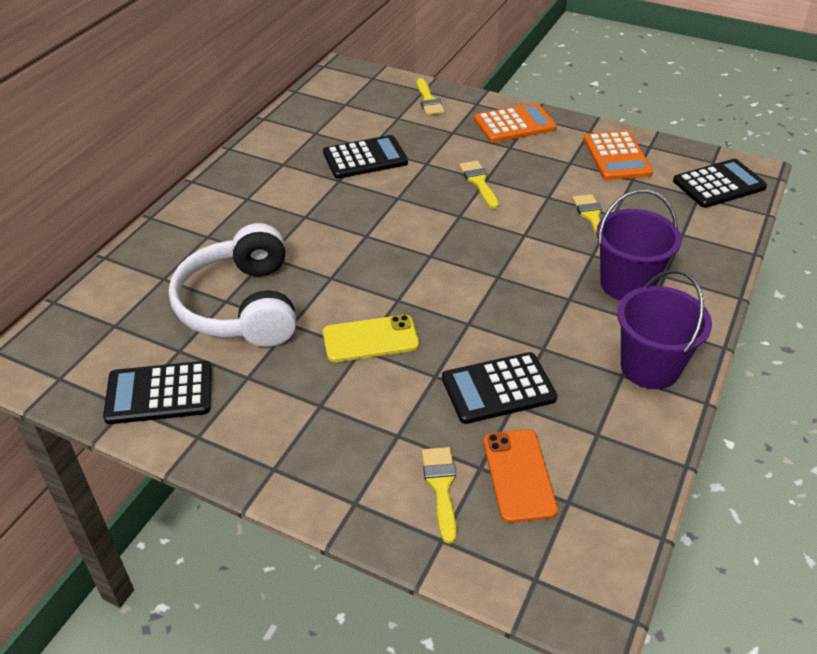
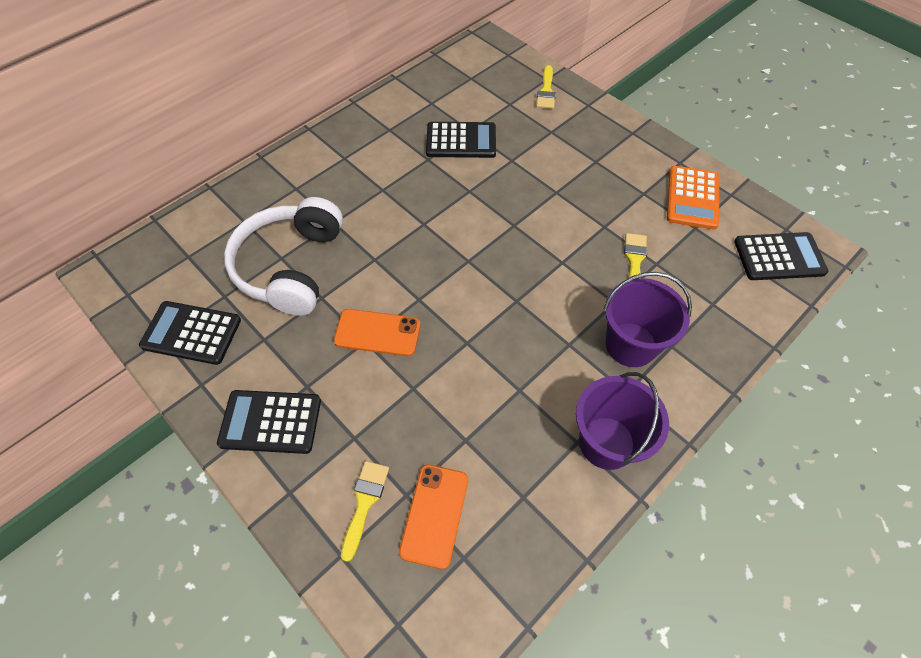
camera: 20 degrees right, 15 degrees up
(370, 339) = (377, 333): yellow phone -> orange phone
(479, 182) = (548, 193): yellow brush -> none
(498, 388) = (460, 419): black calculator -> black calculator (270, 422)
(514, 124) = (612, 137): orange calculator -> none

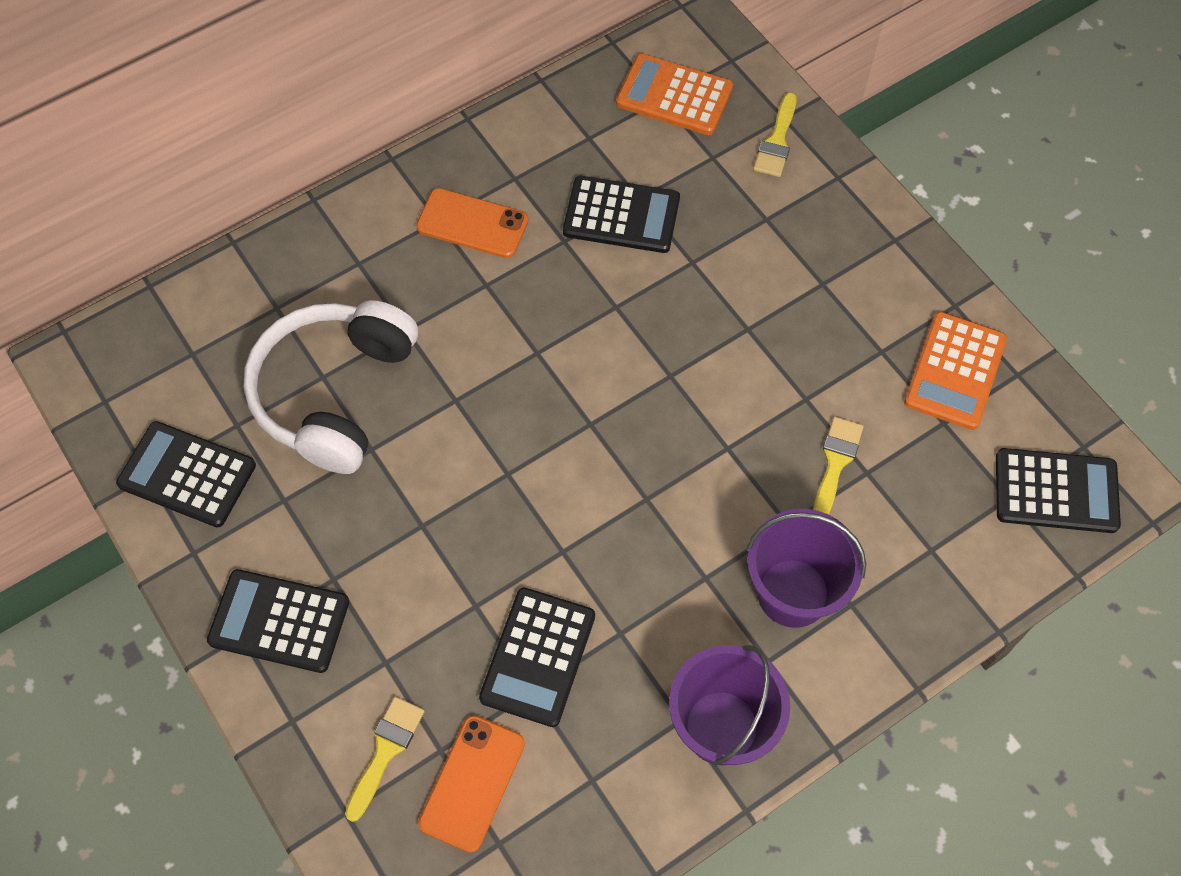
camera: 10 degrees right, 5 degrees up
(377, 333) = (441, 516): orange phone -> orange phone (472, 224)
(464, 416) = (538, 657): none -> black calculator
(478, 75) = (674, 95): none -> orange calculator

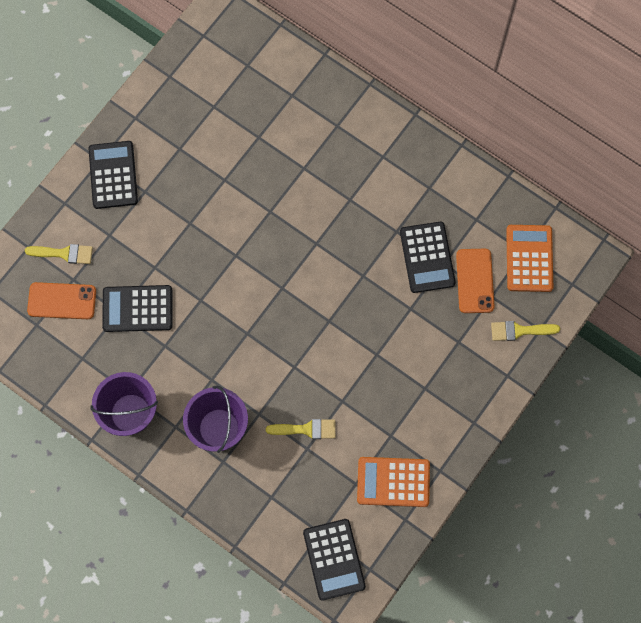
camera: 70 degrees right, 10 degrees up
(187, 474) = (176, 95): black calculator -> none
(335, 393) = (251, 147): white headphones -> none
(472, 224) = (388, 176): orange phone -> orange phone (475, 281)

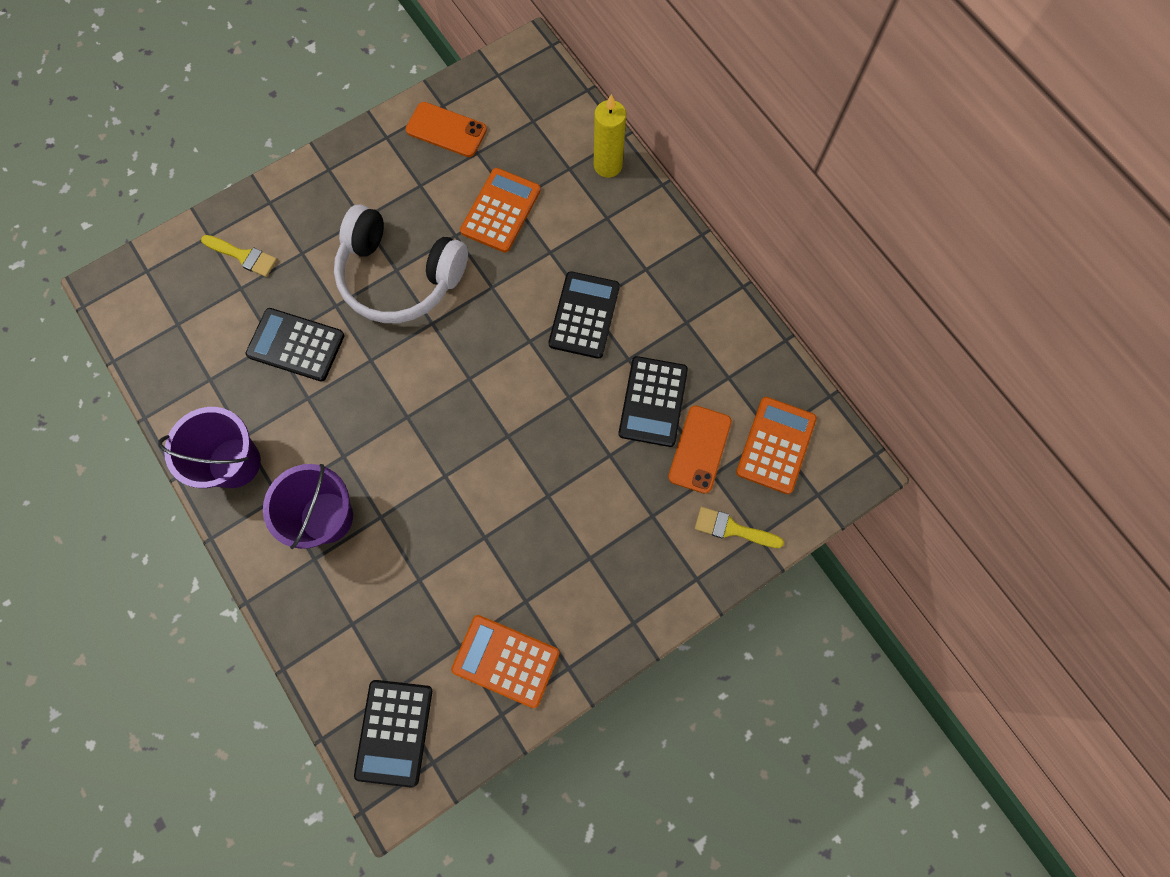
camera: 20 degrees right, 0 degrees up
(62, 301) = (217, 307): orange phone -> orange phone (446, 130)
(113, 175) = (335, 189): black calculator -> black calculator (584, 315)
(195, 227) = (400, 276): none -> white headphones
(252, 148) = (501, 211): none -> orange calculator
(306, 429) = (428, 556): yellow brush -> none
(321, 83) = (608, 165): none -> yellow candle

